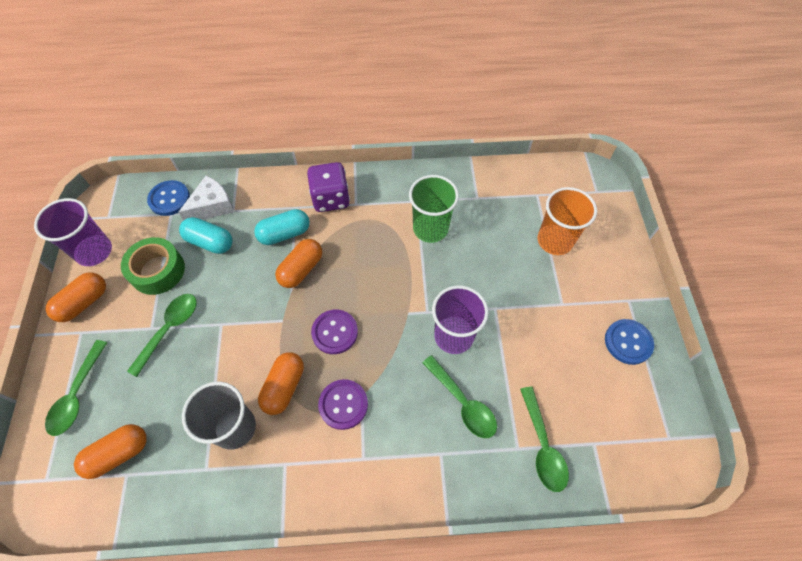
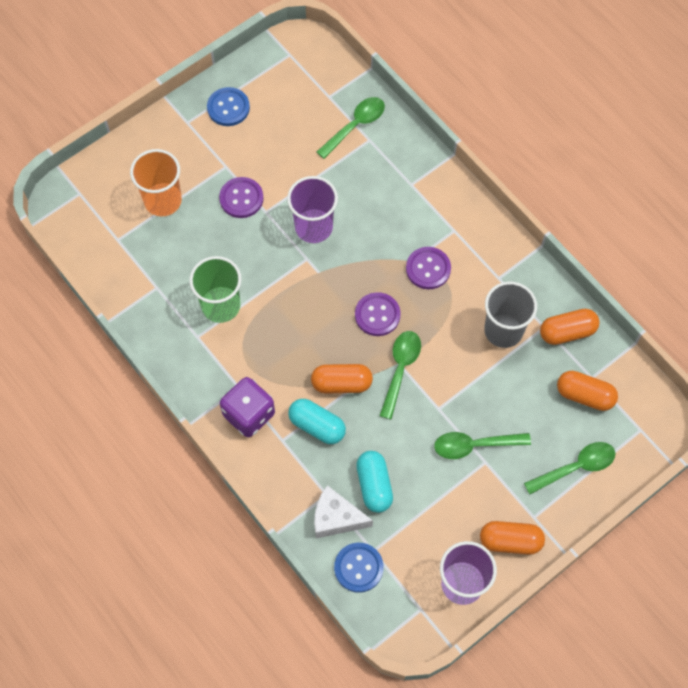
camera: 125 degrees left, 5 degrees up
(158, 271) = (435, 505): green tape -> none
(284, 387) = (448, 319): orange capsule -> orange capsule (567, 332)
(463, 403) = (363, 191): green spoon -> green spoon (400, 369)
(520, 297) = (241, 198): none -> purple button

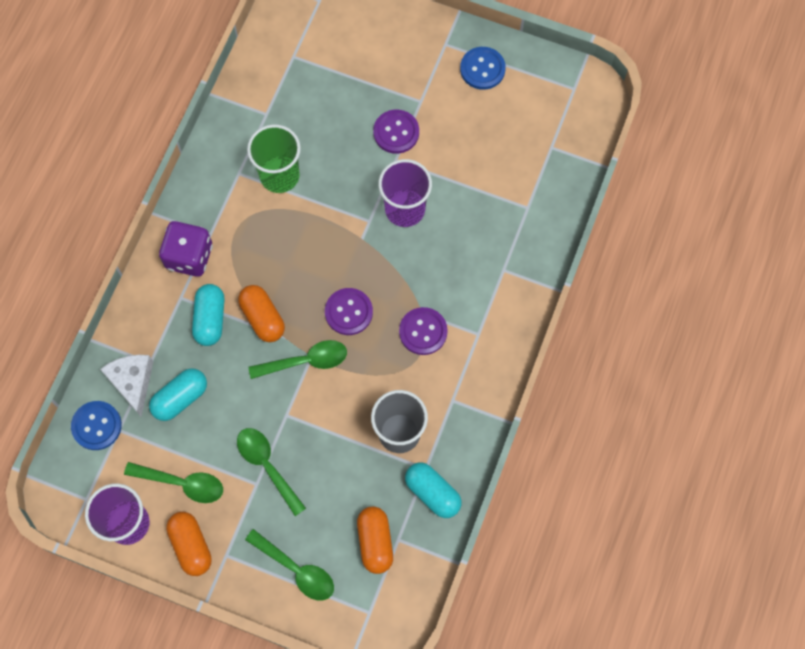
camera: 60 degrees right, 5 degrees up
(163, 201) = (353, 70): orange cup -> none
(355, 126) = (535, 187): green spoon -> green spoon (182, 483)
(567, 332) = (432, 493): orange capsule -> turquoise capsule

